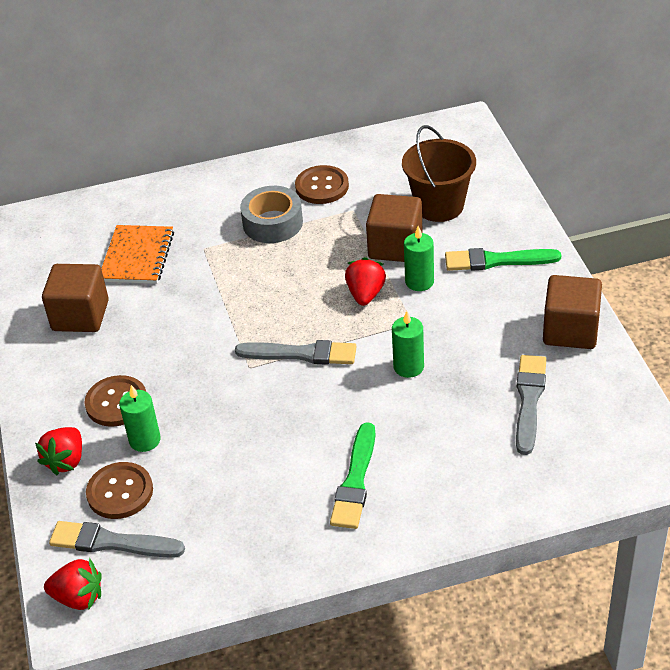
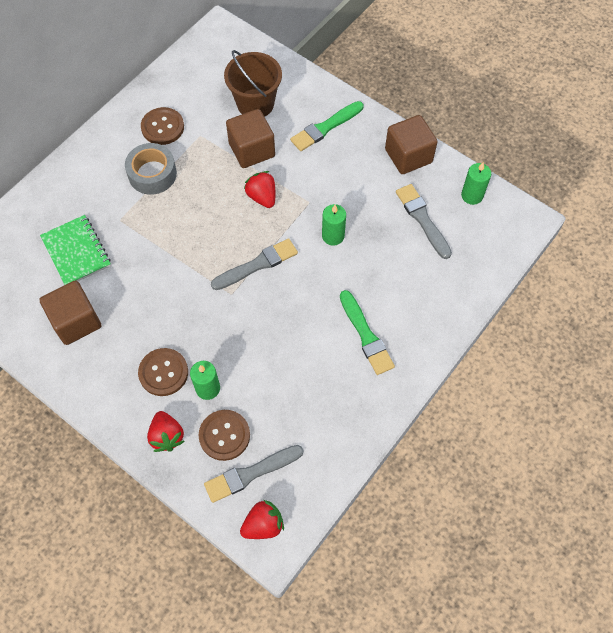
camera: 40 degrees left, 20 degrees up
(137, 256) = (76, 252): orange notebook -> green notebook
(419, 282) = (289, 169): green candle -> green candle (472, 195)

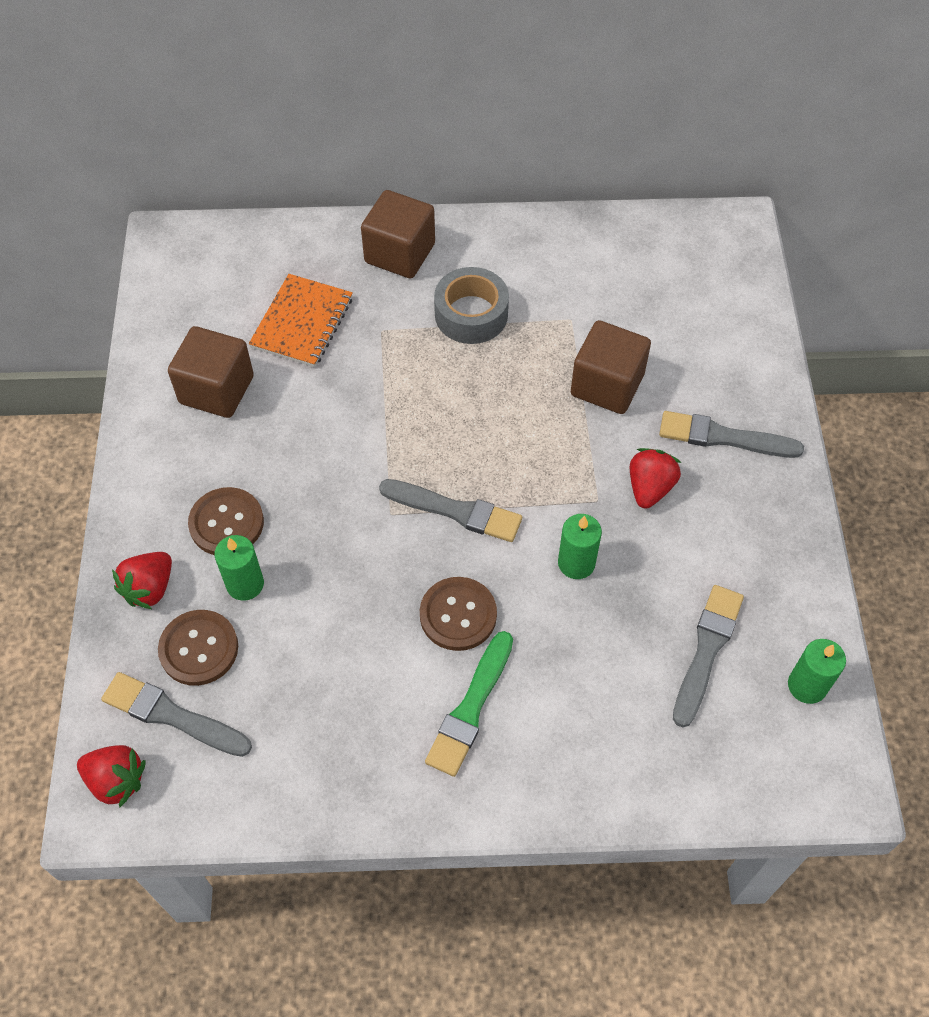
camera: 50 degrees right, 5 degrees down
(76, 252) = (302, 323): green notebook -> orange notebook
(162, 127) = (543, 276): brown button -> brown button (458, 615)
(255, 103) = (675, 339): brown bucket -> none
(262, 197) = (553, 445): red strawberry -> red strawberry (649, 488)
(325, 127) = (724, 437): green brush -> grey brush
(408, 156) = (784, 562): brown cube -> brown cube (400, 253)

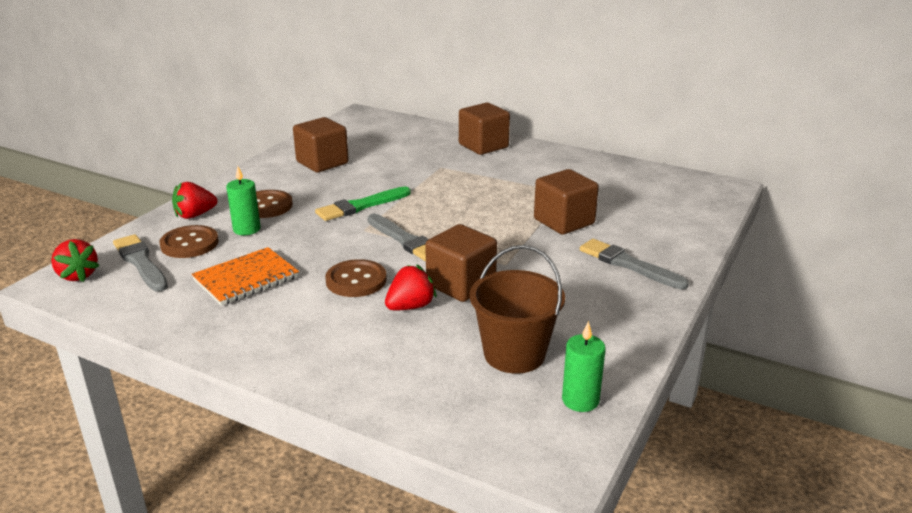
camera: 30 degrees right, 30 degrees down
(302, 323) = (398, 154): orange notebook -> orange notebook (246, 279)
(471, 314) = (502, 175): grey tape -> none
(471, 707) = (316, 321): green brush -> green brush (361, 206)
(576, 563) = (461, 284): green candle -> brown cube
(649, 488) = (549, 269): red strawberry -> red strawberry (410, 306)
(706, 651) = (514, 354): grey brush -> brown bucket

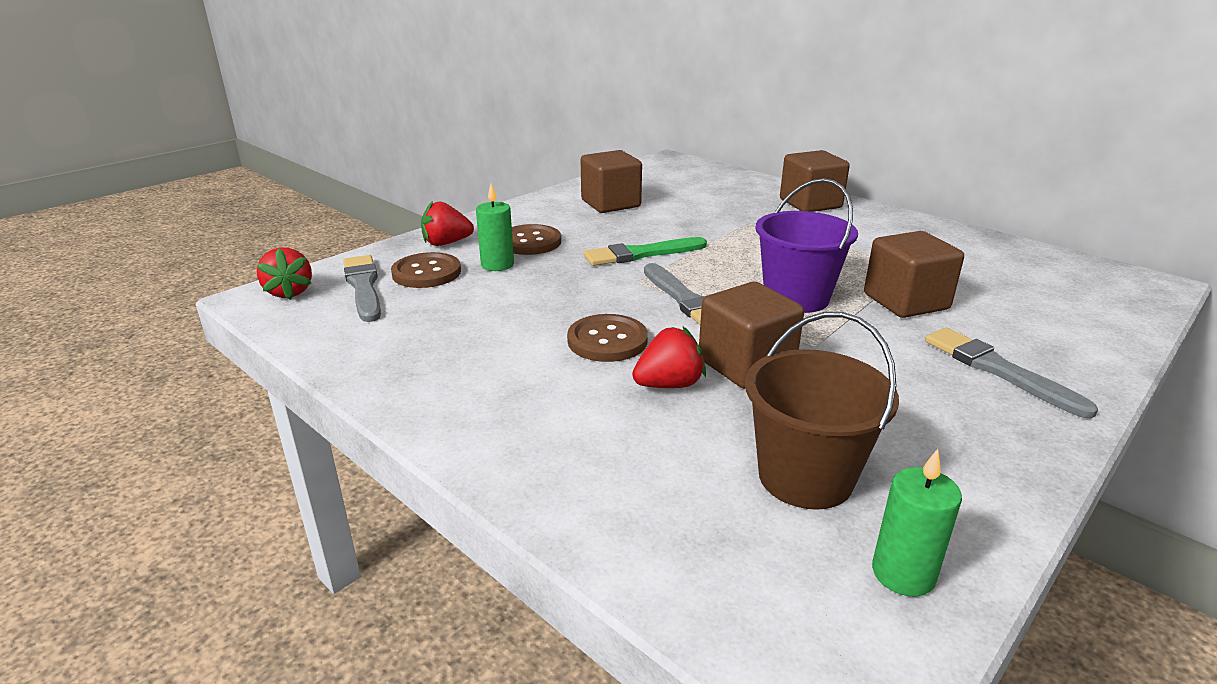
camera: 15 degrees right, 0 degrees up
(246, 279) = (473, 320): orange notebook -> none
(486, 228) = (796, 298): none -> purple bucket

